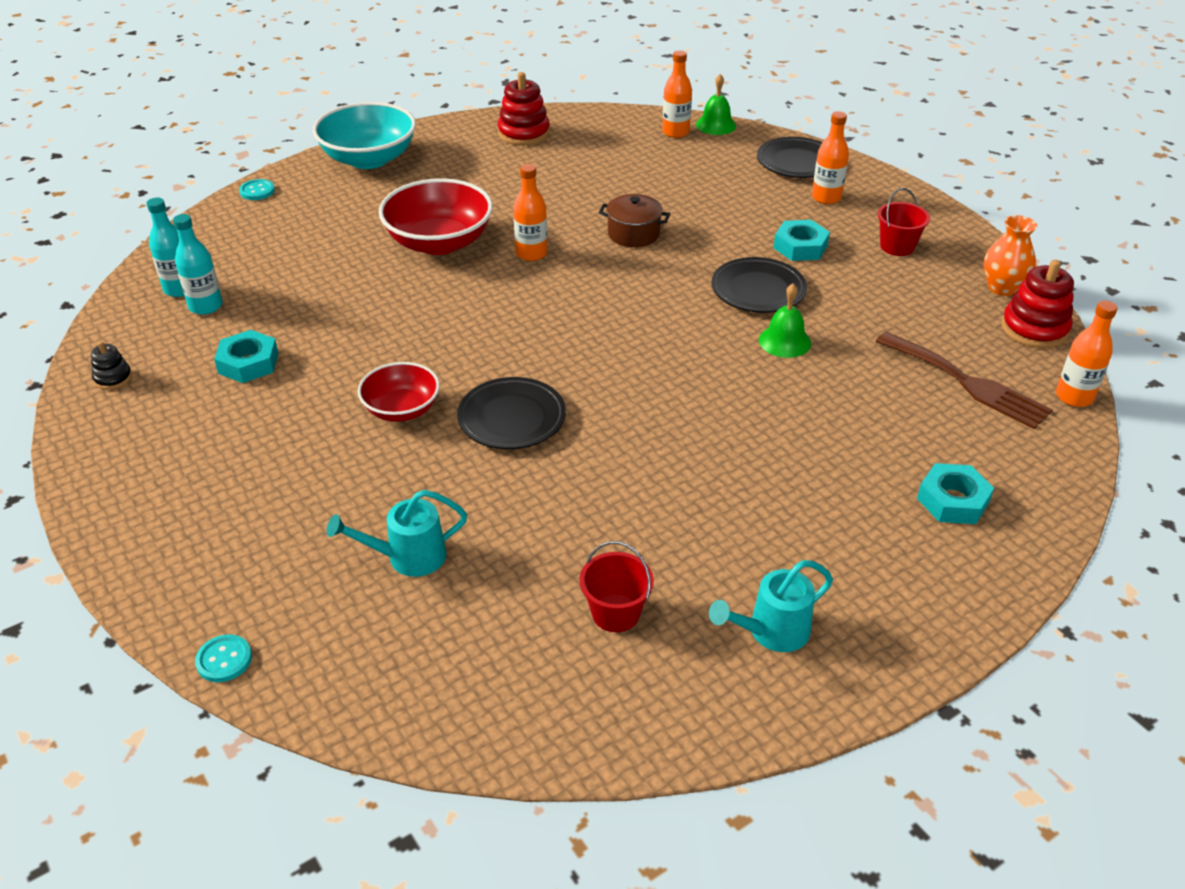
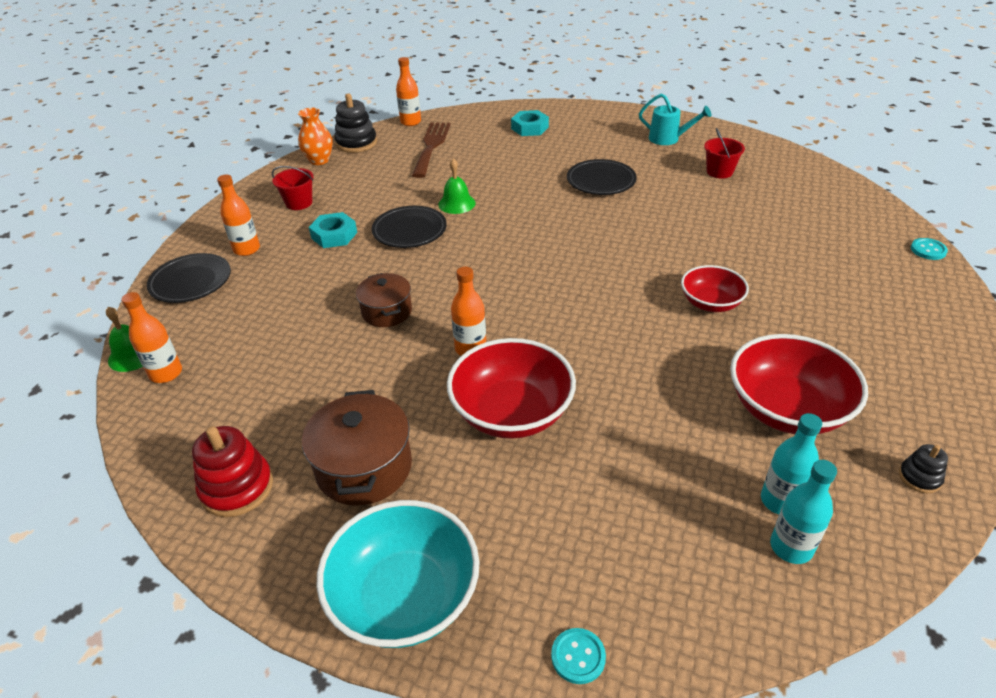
camera: 125 degrees left, 0 degrees up
(248, 363) = (787, 409): turquoise nut -> red bowl
(408, 557) = (791, 236): turquoise watering can -> none
(477, 174) = (364, 467): none -> brown pot
(512, 418) = (654, 258): black plate -> black plate (601, 181)
(1034, 329) = (356, 143): red stacking toy -> black stacking toy

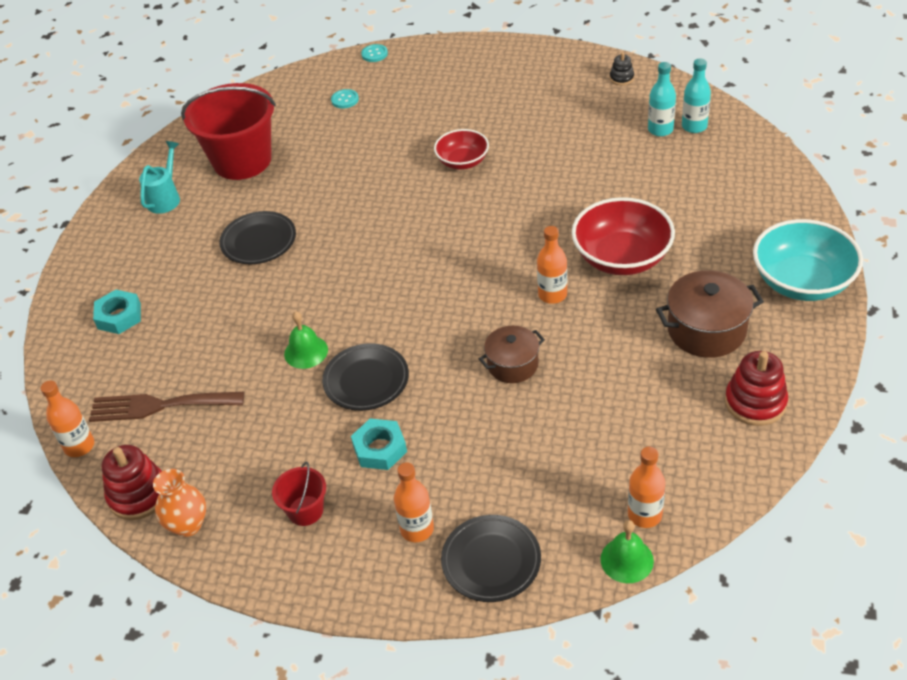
camera: 95 degrees left, 5 degrees up
(356, 143) = (138, 495): black stacking toy -> red stacking toy
(578, 656) = (804, 202): turquoise button -> turquoise button (345, 100)
(719, 172) = (242, 160): red bucket -> red bucket, size x2.19
(787, 409) = (577, 126): red bowl -> none

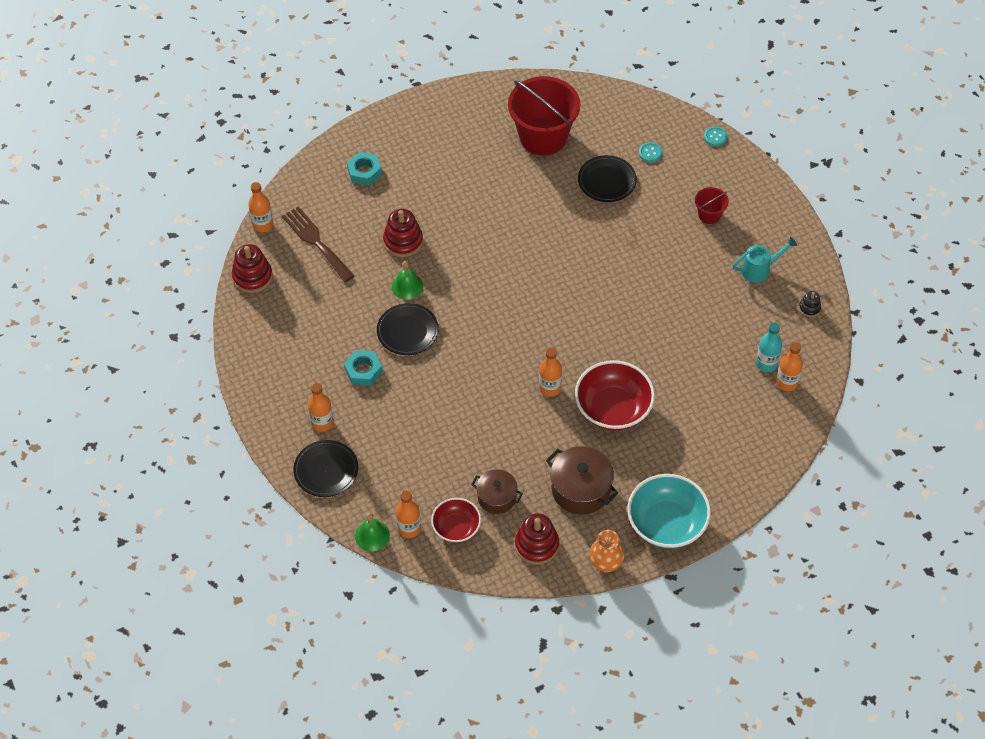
camera: 50 degrees right, 10 degrees up
(166, 198) = (477, 120): turquoise watering can -> turquoise watering can (760, 269)
(188, 525) = (250, 314): orange vase -> orange vase (606, 563)
(244, 327) = (403, 241): none -> red stacking toy
(259, 241) = (477, 199): black plate -> black plate (607, 181)
(305, 510) = (297, 362): red bucket -> red bucket (709, 215)
(462, 161) = (639, 263): red bowl -> red bowl (456, 528)
(512, 364) = (475, 400): brown pot -> brown pot (497, 497)
(694, 126) = (787, 383): turquoise bottle -> orange bottle

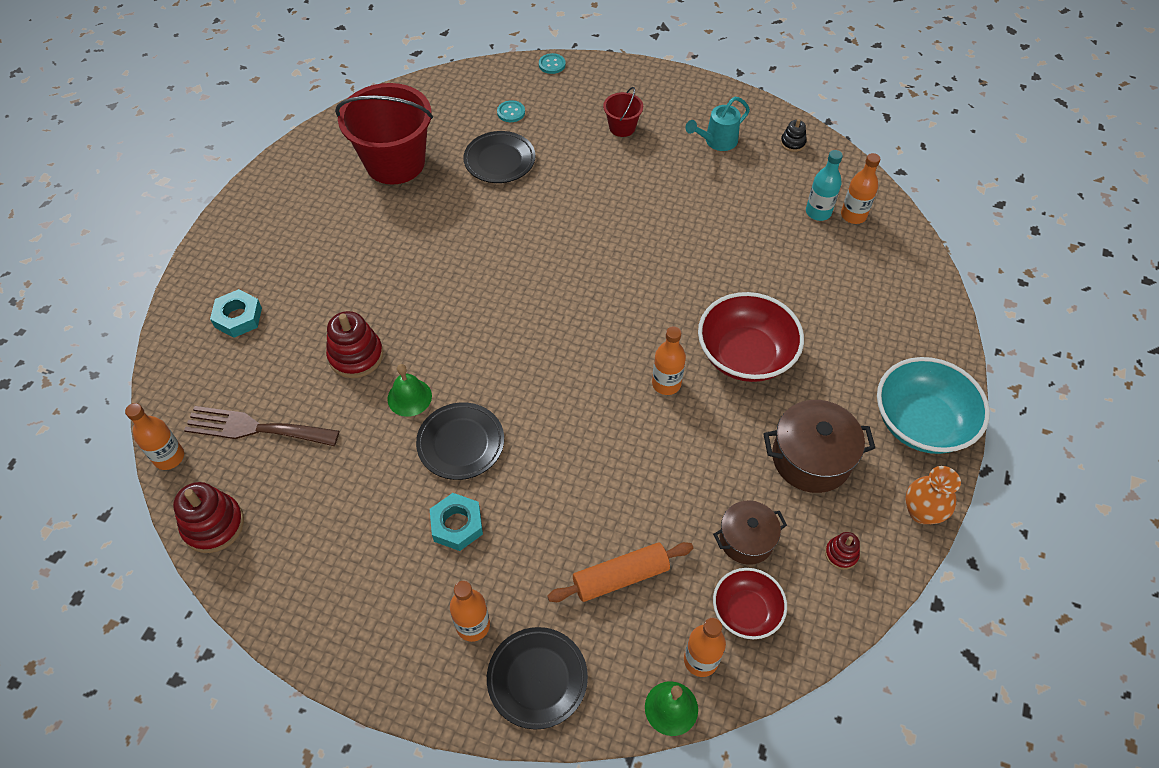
camera: 45 degrees left, 0 degrees up
(414, 461) = (620, 577): none -> orange rolling pin
(537, 545) = (841, 554): red stacking toy -> red stacking toy, size x0.53
(760, 269) = (717, 141): turquoise watering can -> turquoise watering can turned 150 degrees counterclockwise

